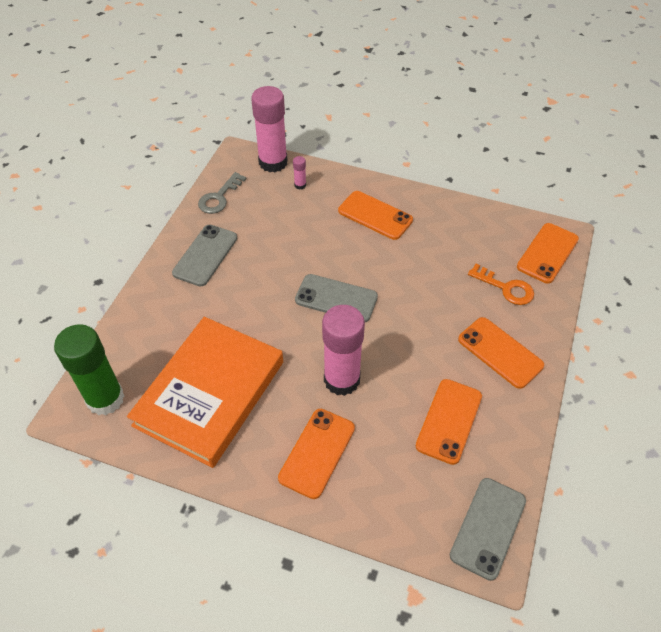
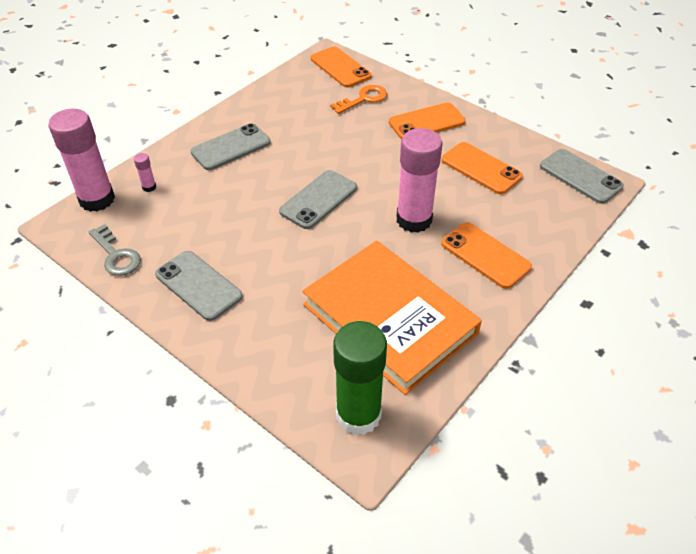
camera: 70 degrees left, 5 degrees down
(375, 215) = (231, 147): orange phone -> grey phone

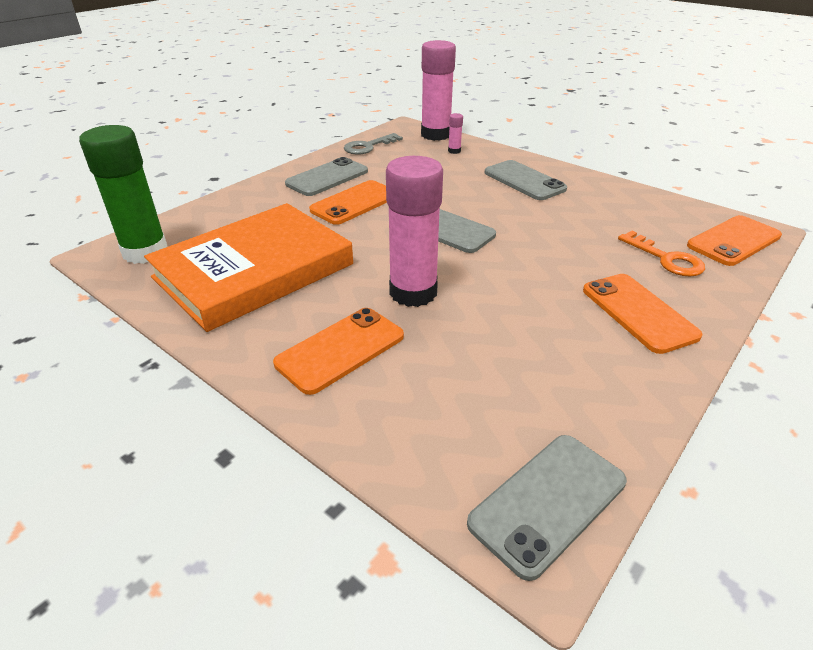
camera: 90 degrees right, 10 degrees down
(481, 168) = (537, 362): orange phone -> orange phone (354, 203)

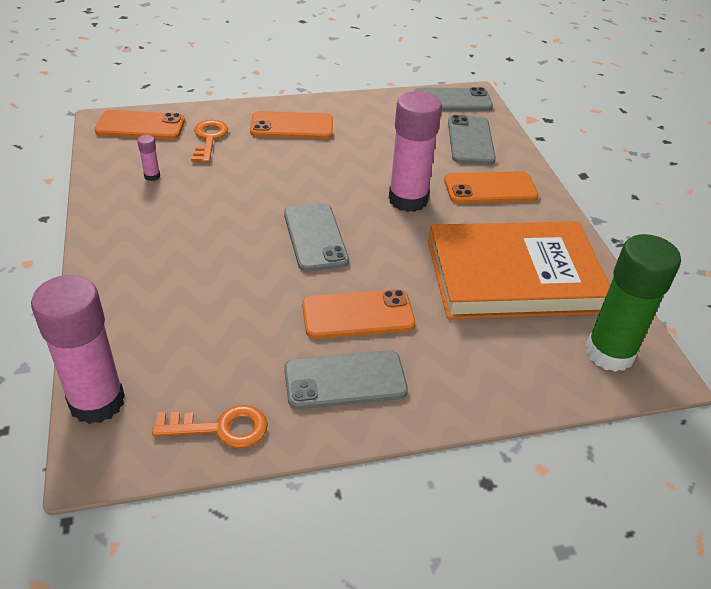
camera: 145 degrees left, 5 degrees up
(368, 146) = (221, 428): grey key -> orange key
(454, 151) = (137, 346): pink glue stick -> pink glue stick (152, 176)
(524, 181) = (157, 253): grey phone -> grey phone (470, 140)
(638, 312) = (292, 126): orange phone -> orange phone turned 75 degrees clockwise

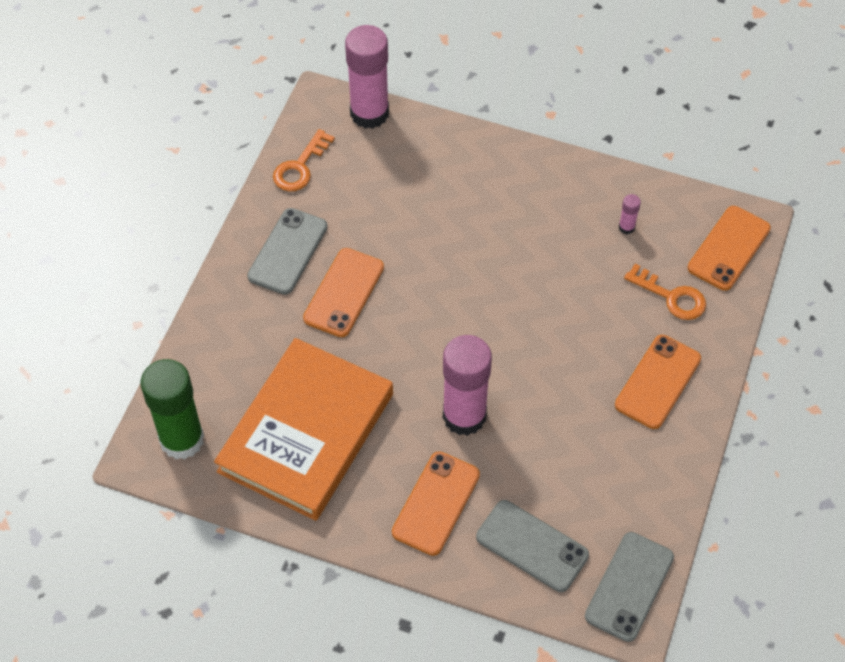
camera: 125 degrees right, 15 degrees up
(315, 237) = (456, 311): grey phone -> none

